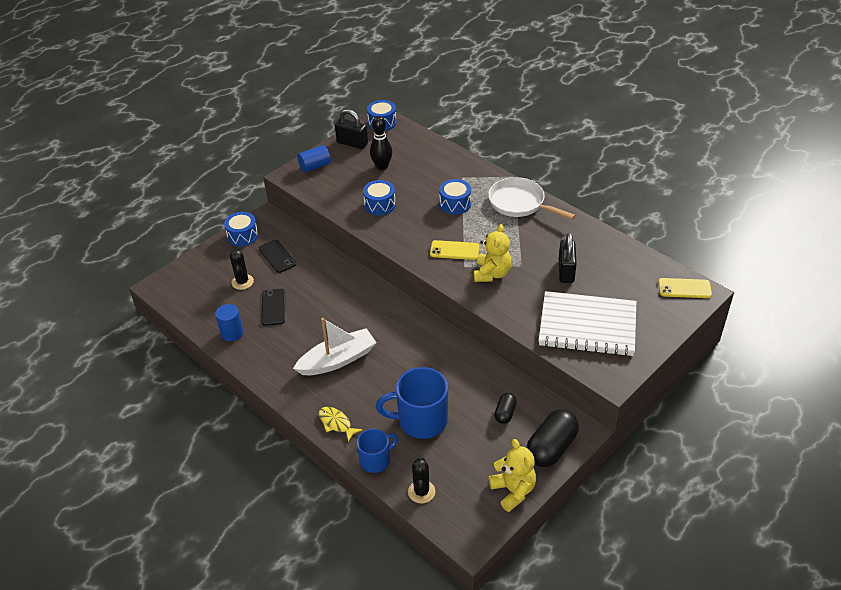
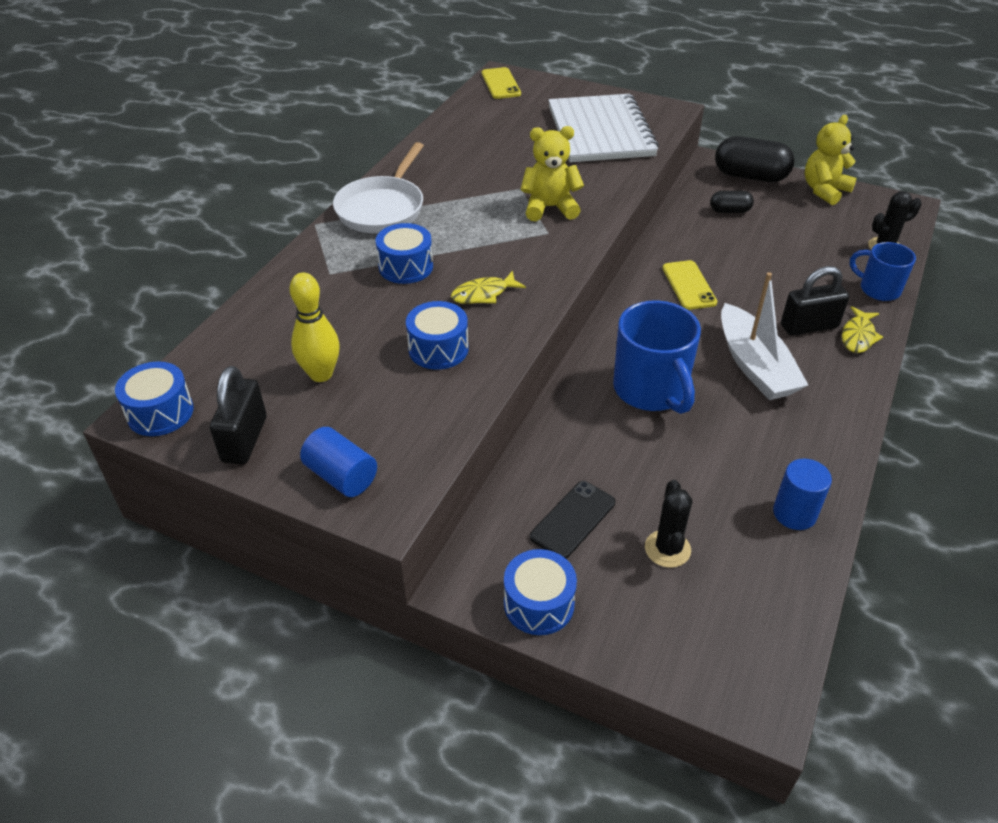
camera: 110 degrees left, 0 degrees up
(242, 282) = (667, 549): black cactus -> black cactus turned 60 degrees counterclockwise
(273, 307) = (701, 478): black phone -> none
(337, 360) = (754, 366): white boat -> white boat turned 150 degrees counterclockwise
(382, 167) = (321, 374): black bowling pin -> yellow bowling pin
(416, 228) = (483, 294): none -> yellow fish
(421, 420) = (792, 268): blue mug -> blue mug (651, 390)
(454, 250) = (518, 247): yellow phone -> yellow phone (689, 285)
(566, 271) = (513, 155): black padlock -> black padlock (809, 326)

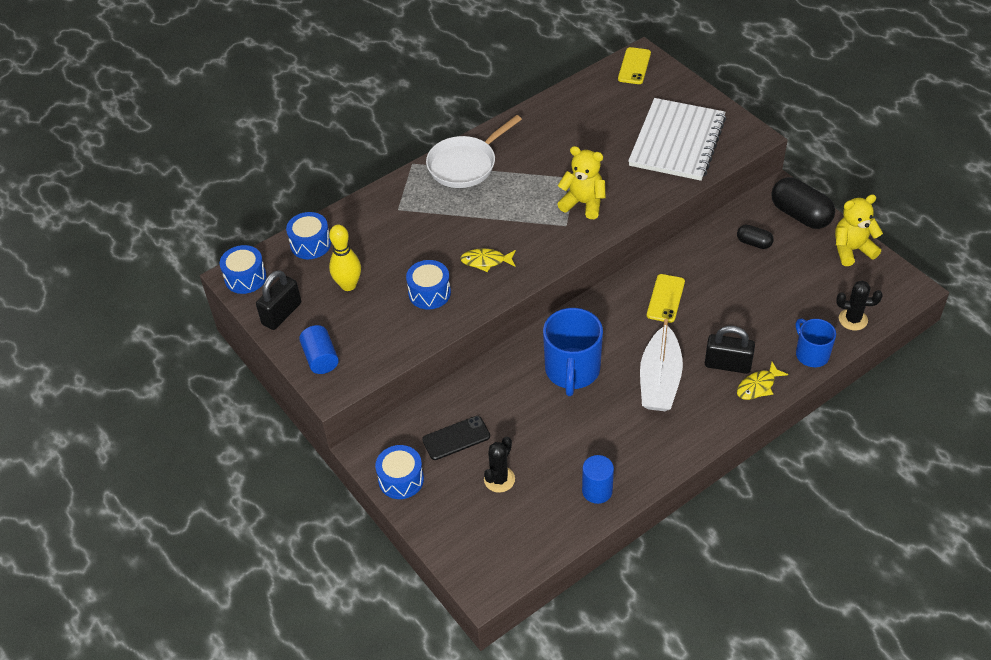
camera: 30 degrees right, 5 degrees up
(406, 267) = (449, 221): blue drum -> blue drum (310, 244)

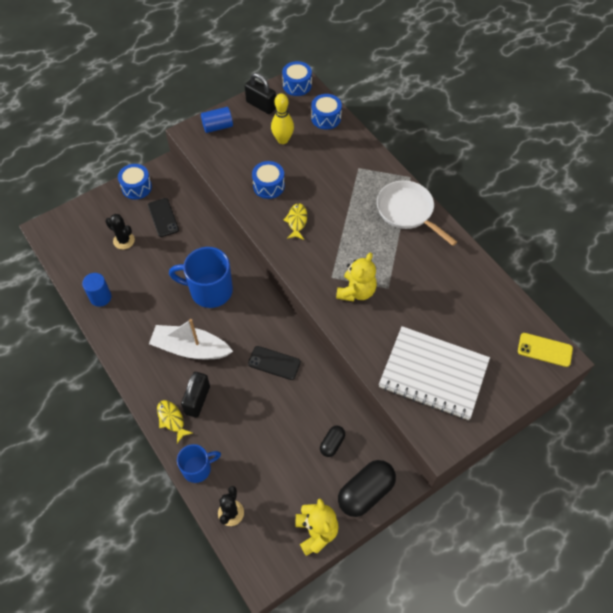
camera: 90 degrees right, 10 degrees up
(665, 298) = (274, 363): yellow phone -> black phone

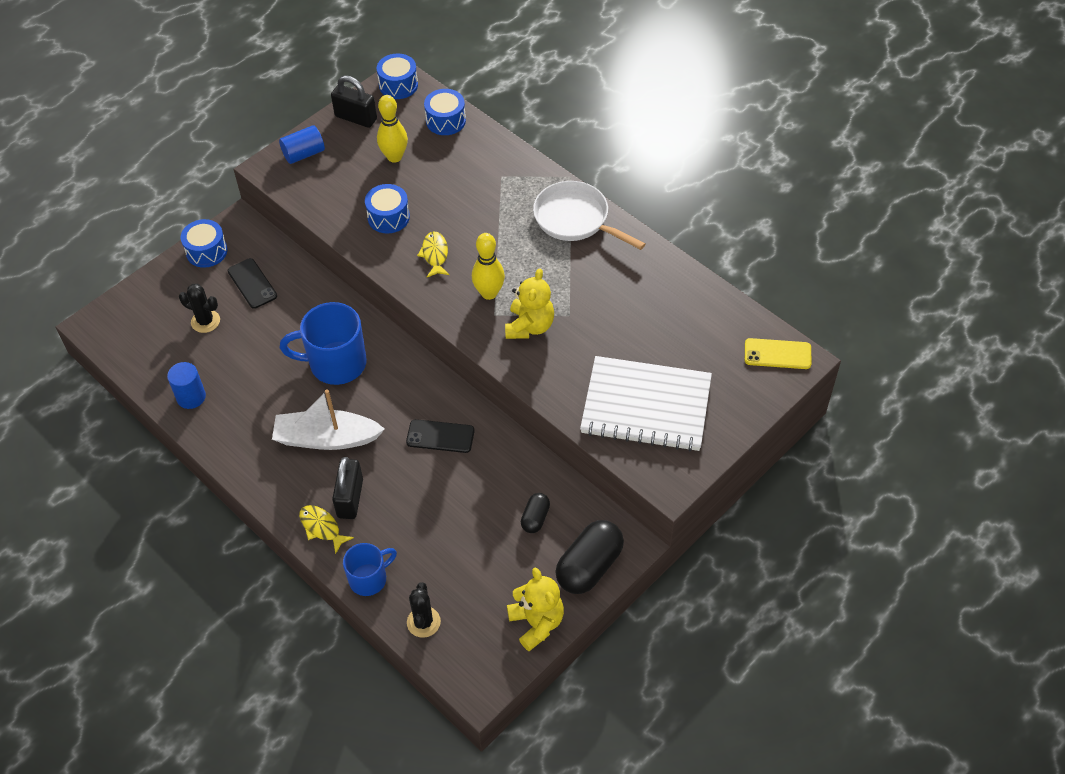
camera: 10 degrees left, 5 degrees down
(331, 259) = (489, 293): none -> yellow bowling pin

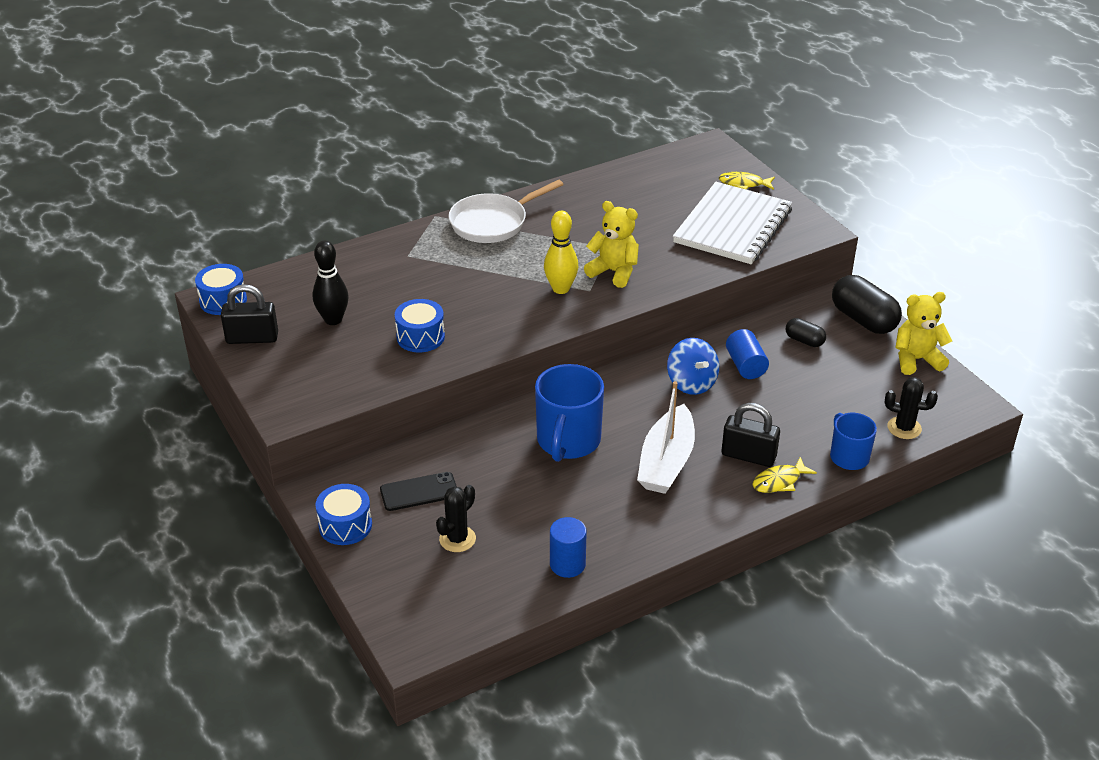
camera: 75 degrees left, 15 degrees down
(304, 154) = (282, 385): blue cylinder -> blue cylinder (745, 365)
(356, 118) = (252, 338): black padlock -> black padlock turned 45 degrees clockwise
(394, 157) = (333, 320): yellow bowling pin -> black bowling pin
(435, 254) = (491, 314): yellow fish -> yellow fish (744, 184)
(440, 436) = (691, 383): black phone -> blue spinning top
(445, 121) = (303, 277): blue drum -> none
(777, 354) = (701, 153): yellow phone -> none

